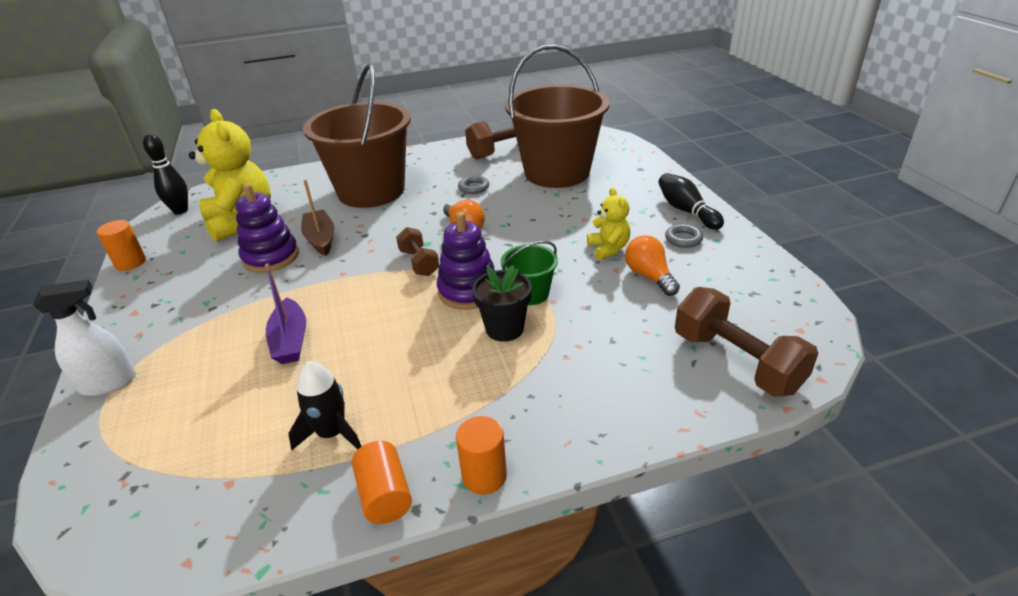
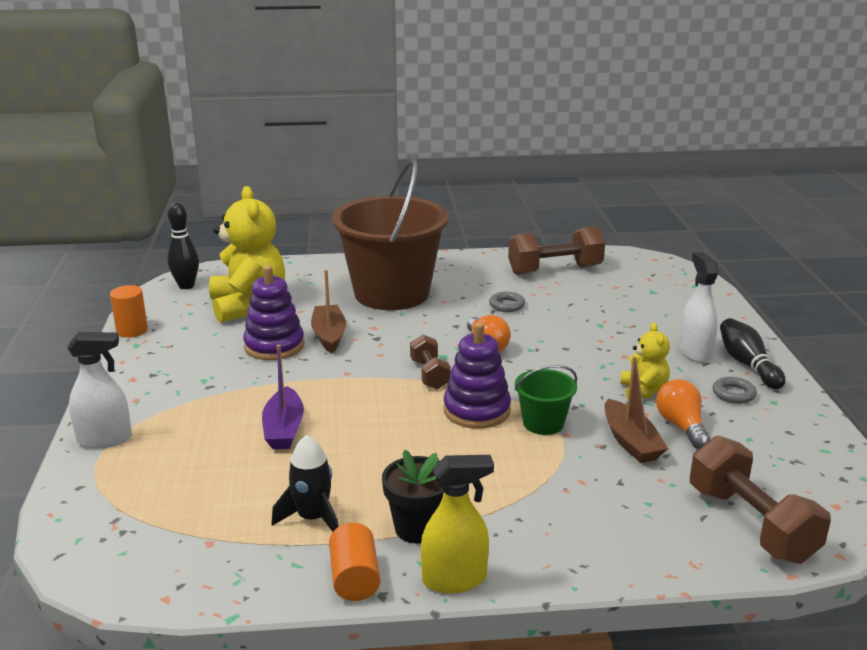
camera: 10 degrees right, 10 degrees down
(484, 476) = (455, 579): orange cylinder -> yellow spray bottle
(504, 329) = (507, 453): black flower pot -> black flower pot (417, 528)
(557, 172) = (607, 301): brown bucket -> none
(610, 298) = (630, 441): none -> brown boat
(641, 207) = (695, 352): none -> white spray bottle

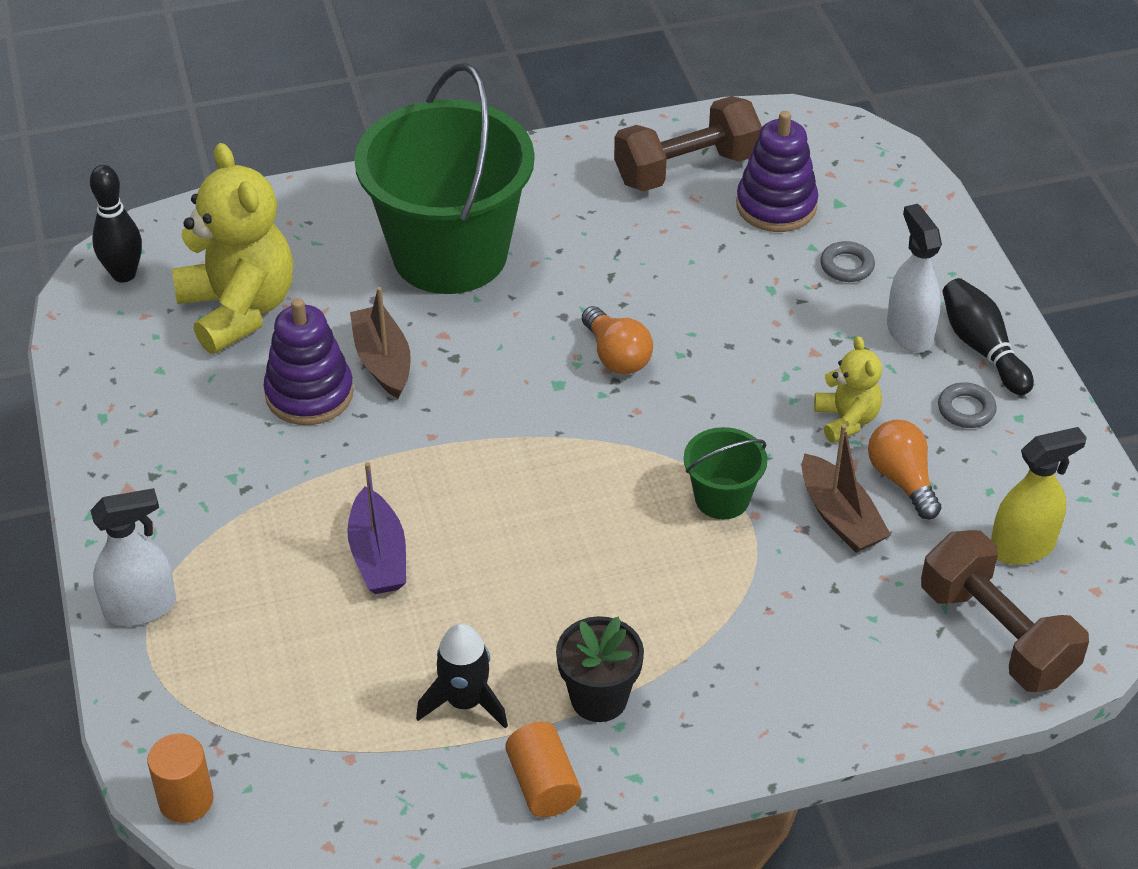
camera: 10 degrees left, 20 degrees up
(132, 330) = (82, 387): orange cylinder -> orange cylinder (186, 800)
(391, 293) = (450, 254): brown bucket -> green bucket
(429, 374) = (549, 425): brown dumbbell -> none
(455, 579) = (661, 768): yellow spray bottle -> yellow spray bottle (1022, 547)
(476, 410) = (629, 486): purple stacking toy -> purple stacking toy (776, 206)
(507, 305) = (628, 261): grey ring -> grey ring (847, 266)

